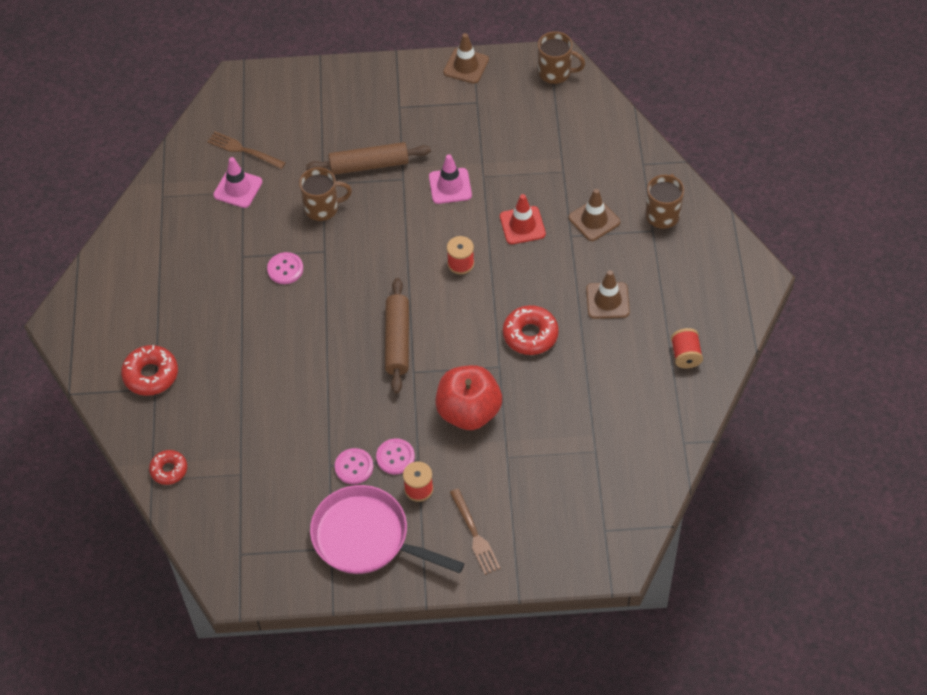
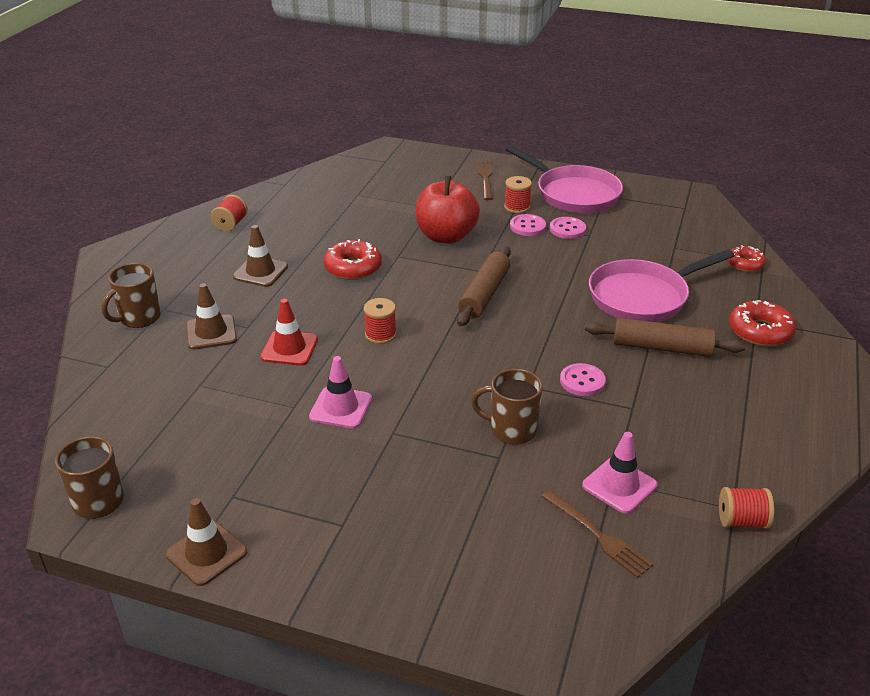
camera: 160 degrees left, 20 degrees down
(156, 188) = (742, 521): none -> red spool
(257, 386) = (643, 297): none -> pink pan
(369, 165) = (427, 461): brown rolling pin -> brown rolling pin (661, 347)

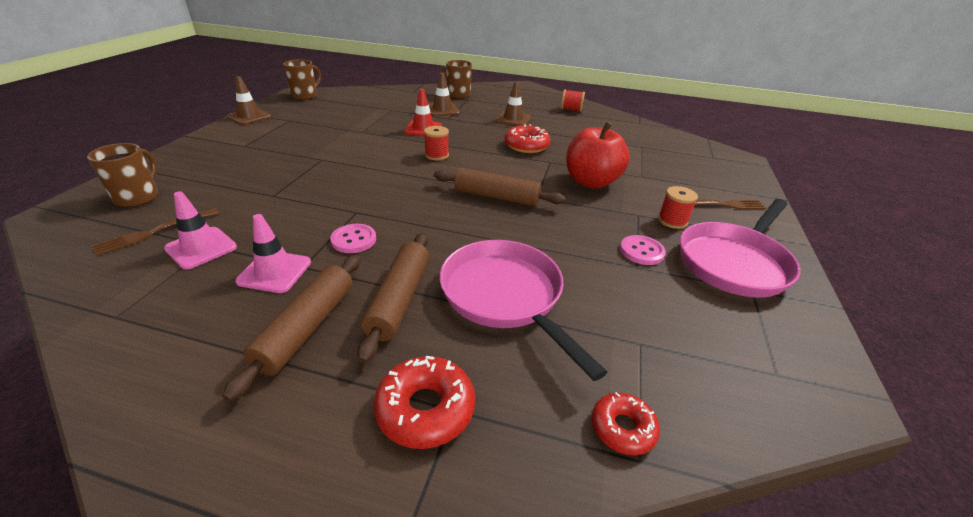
camera: 85 degrees right, 0 degrees up
(340, 408) = (355, 144): pink traffic cone -> pink traffic cone (274, 272)
(511, 430) = (302, 201): brown mug -> brown mug (138, 197)
(527, 226) = (633, 225): pink button -> none
(709, 391) = (307, 328): none -> brown rolling pin
(742, 521) = (93, 319): red spool -> none

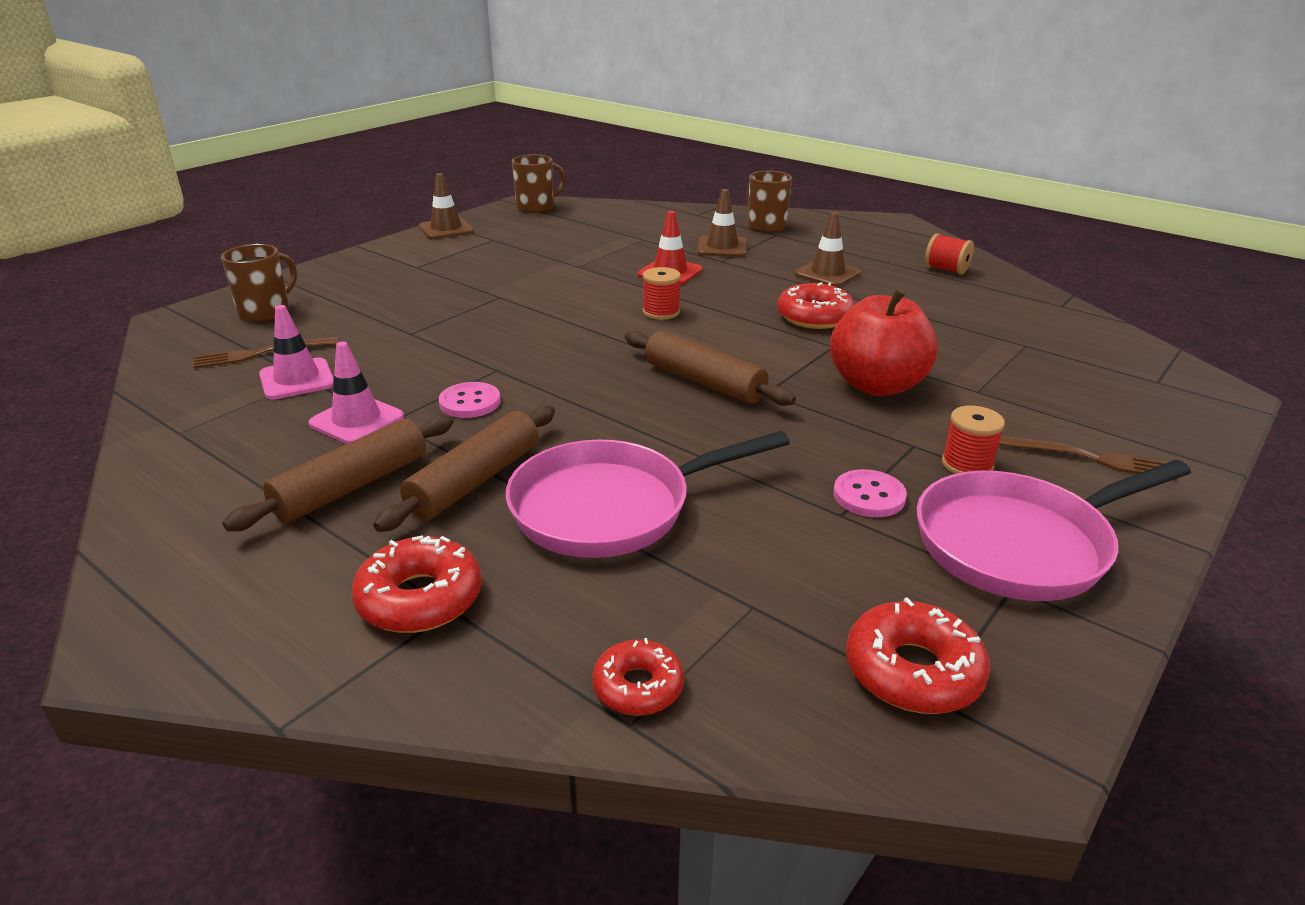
camera: 25 degrees right, 5 degrees down
(505, 296) = (611, 507): pink pan -> pink pan turned 105 degrees counterclockwise
(754, 360) = (913, 671): none -> red donut

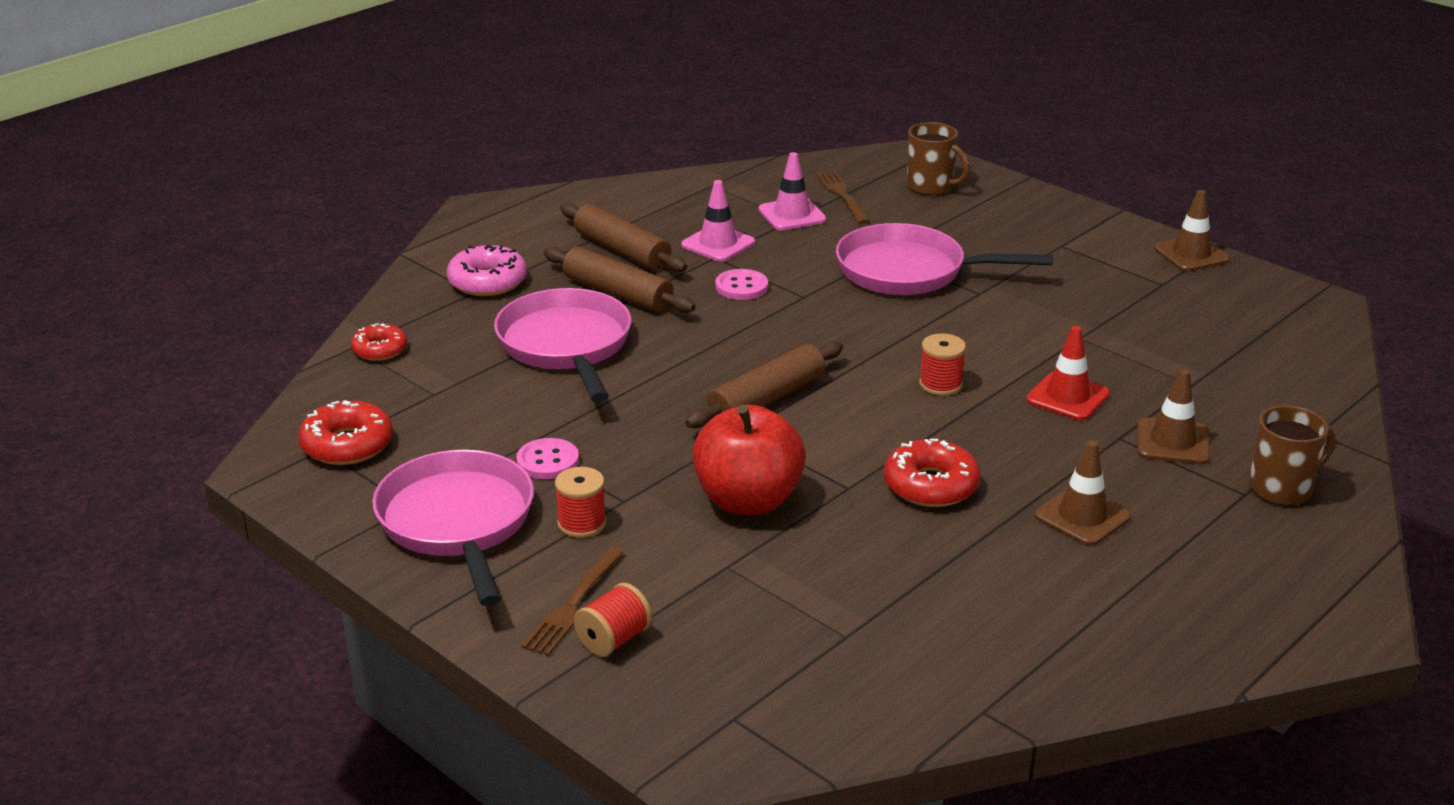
camera: 95 degrees right, 0 degrees up
(420, 599) = (487, 282): red donut -> pink donut
(452, 323) = (909, 271): none -> pink pan
(536, 207) = (1303, 309): brown mug -> none
(946, 269) = (1119, 630): red spool -> red spool (614, 640)

